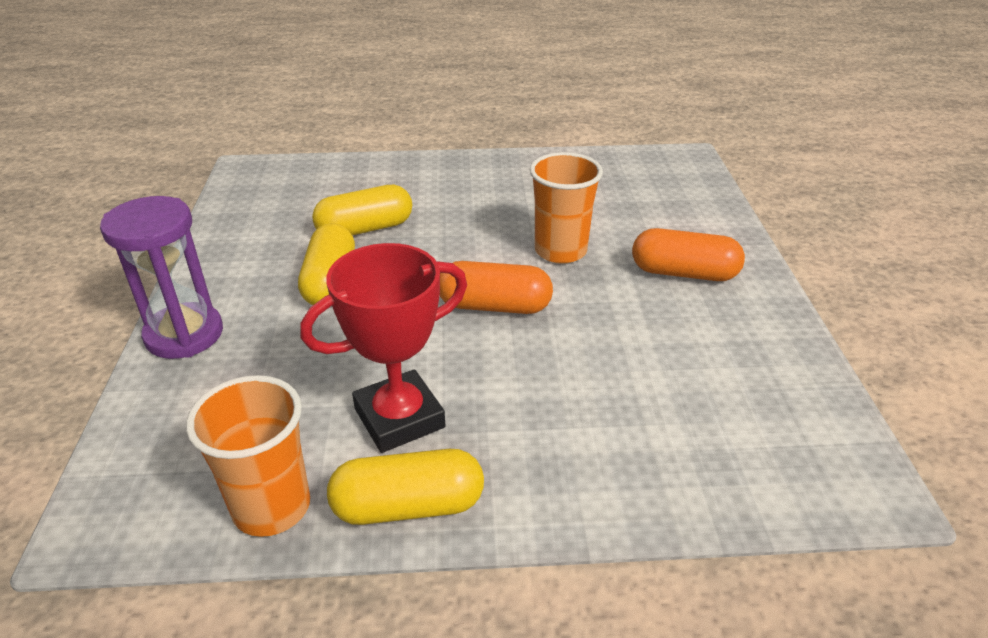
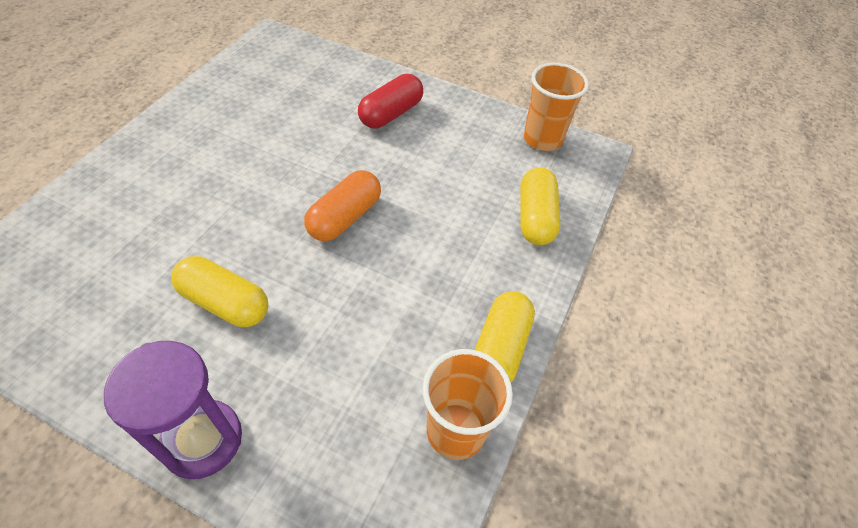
camera: 65 degrees left, 15 degrees up
(365, 229) = (169, 249): yellow capsule -> yellow capsule (535, 217)
(399, 418) = (419, 321): red trophy -> none
(560, 251) = (315, 153): orange cup -> orange cup (542, 139)
(684, 273) = (391, 114): orange capsule -> red capsule

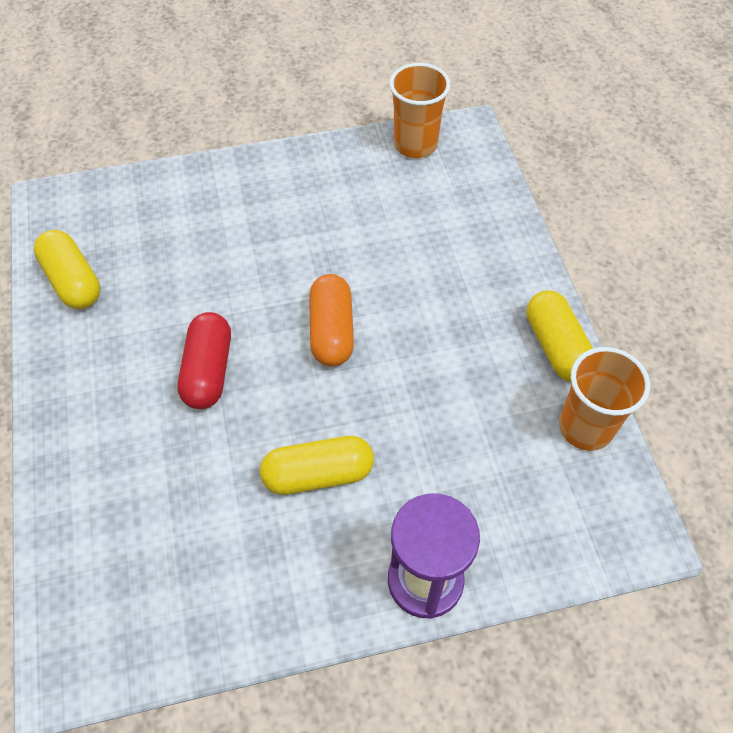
camera: 35 degrees left, 5 degrees up
(391, 114) = (262, 206): red capsule -> red capsule (208, 371)
(535, 217) = (478, 221): yellow capsule -> yellow capsule (73, 281)

